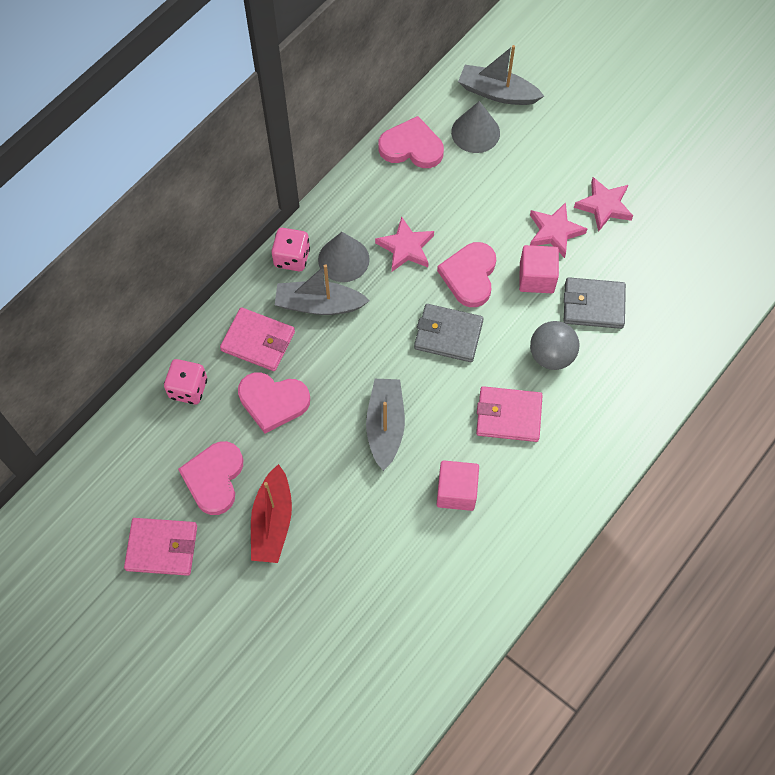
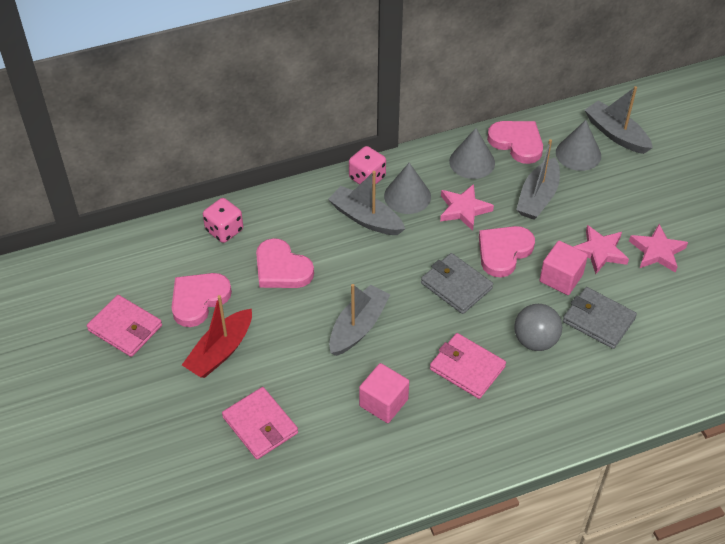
camera: 30 degrees right, 15 degrees down
(258, 341) = (300, 222): pink wallet -> pink wallet (260, 425)
(382, 190) = (472, 162): none -> grey cone
(466, 199) = (538, 197): none -> grey boat

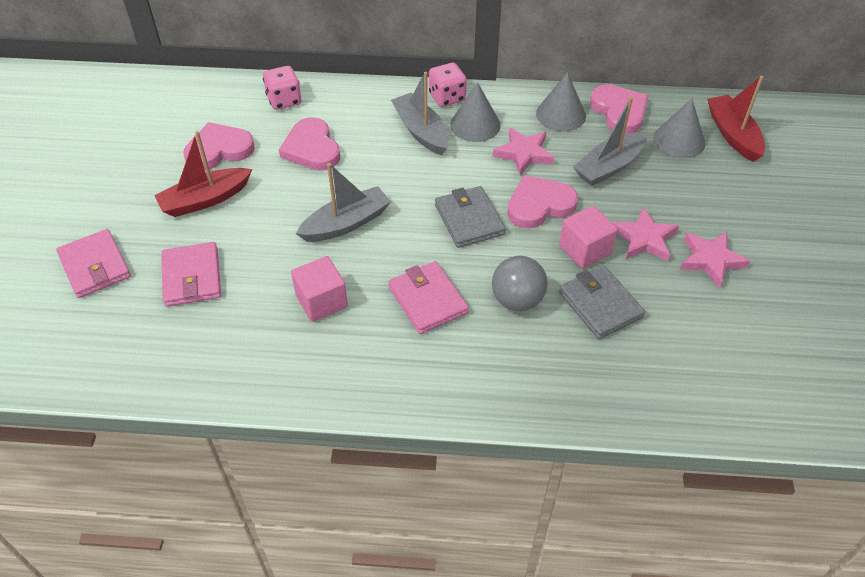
camera: 25 degrees right, 0 degrees up
(125, 328) = (139, 151): pink wallet -> pink wallet (95, 266)
(616, 134) = (733, 135): grey boat -> red boat

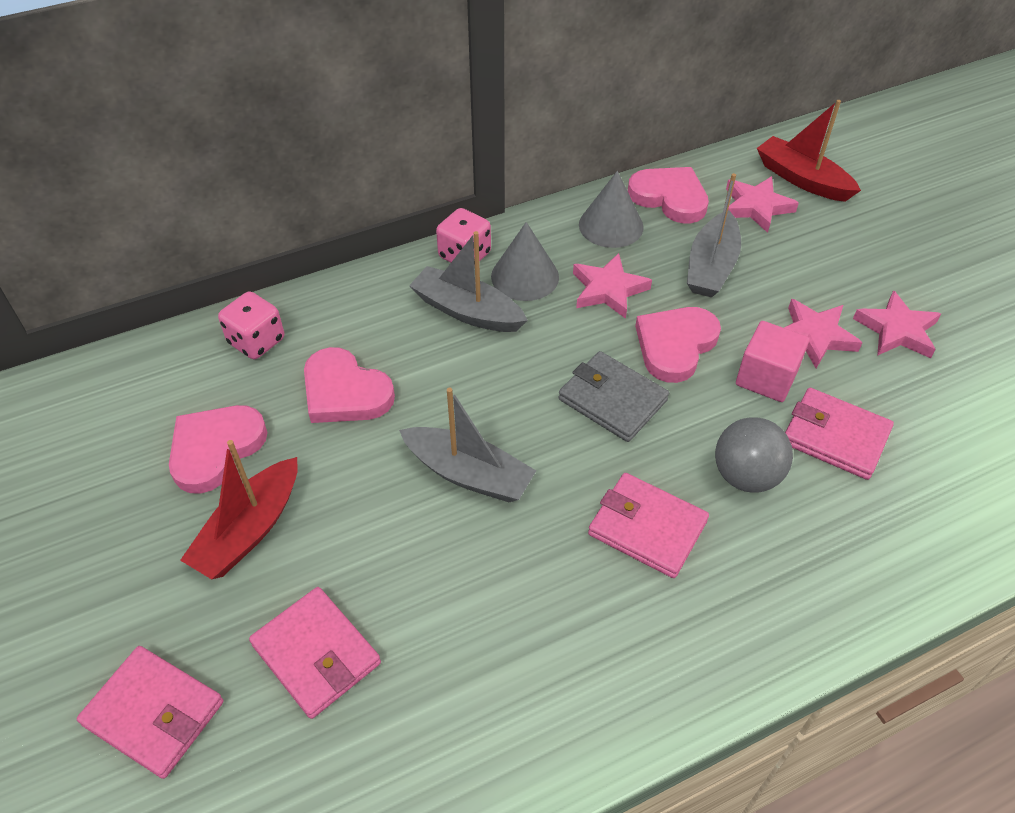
camera: 30 degrees left, 0 degrees up
(321, 301) = (520, 597): pink cube -> none
(346, 223) = (468, 474): grey boat -> grey boat turned 90 degrees clockwise
(600, 305) = (835, 437): grey wallet -> pink wallet
(679, 140) = (756, 207): grey cone -> pink star

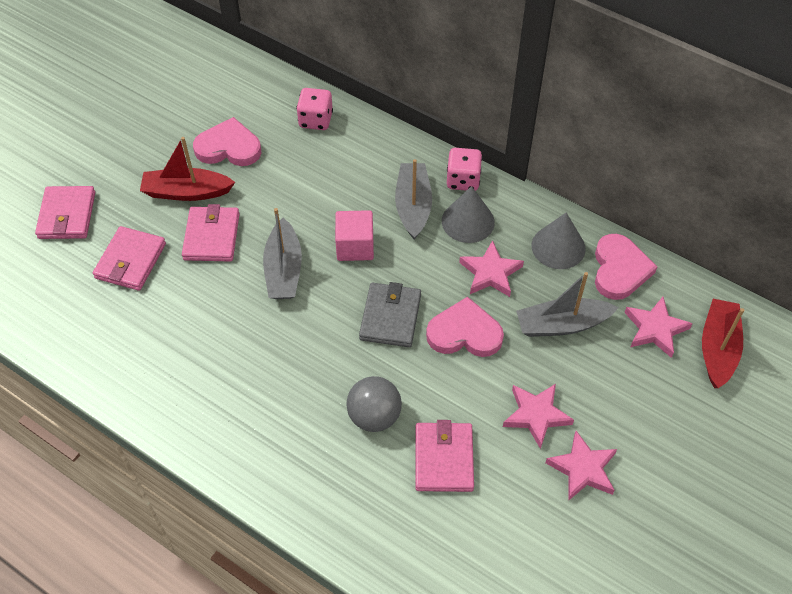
camera: 60 degrees right, 5 degrees up
(345, 392) = (306, 181): pink heart -> none
(647, 528) = (299, 377): pink wallet -> pink wallet (212, 236)
(766, 378) = (471, 398): pink cube -> pink cube (355, 246)

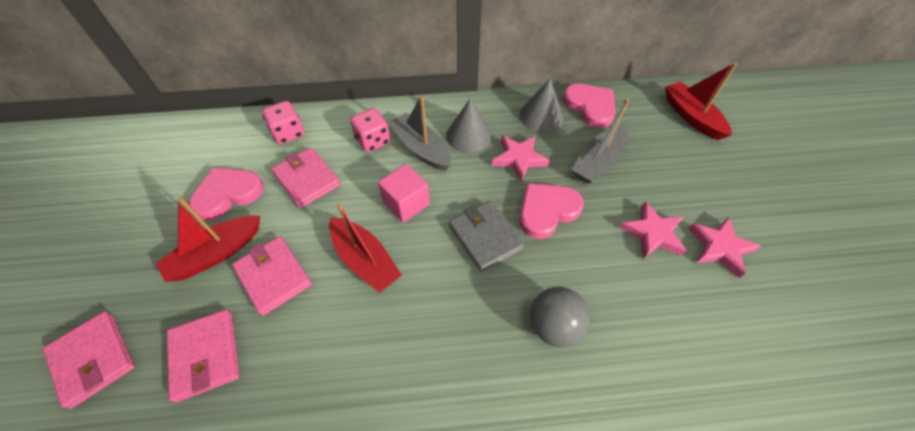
camera: 40 degrees left, 0 degrees up
(284, 270) = (365, 260): grey boat -> red boat
(444, 459) = (636, 317): pink wallet -> pink wallet (307, 179)
(463, 180) = (438, 112): pink dice -> pink dice (373, 141)
(655, 329) = (649, 128): pink star -> none

